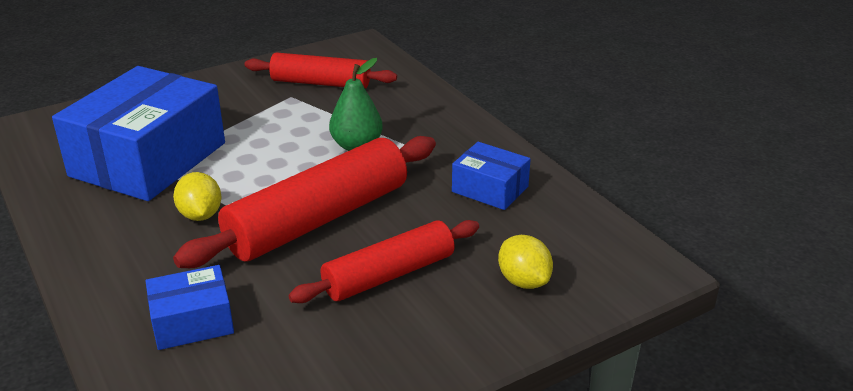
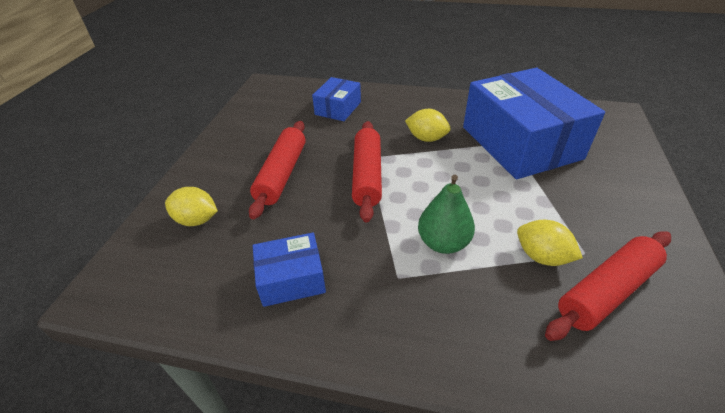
camera: 135 degrees right, 10 degrees up
(316, 108) = (542, 256): none -> yellow lemon
(318, 219) = (367, 175): red rolling pin -> red rolling pin, size x0.64

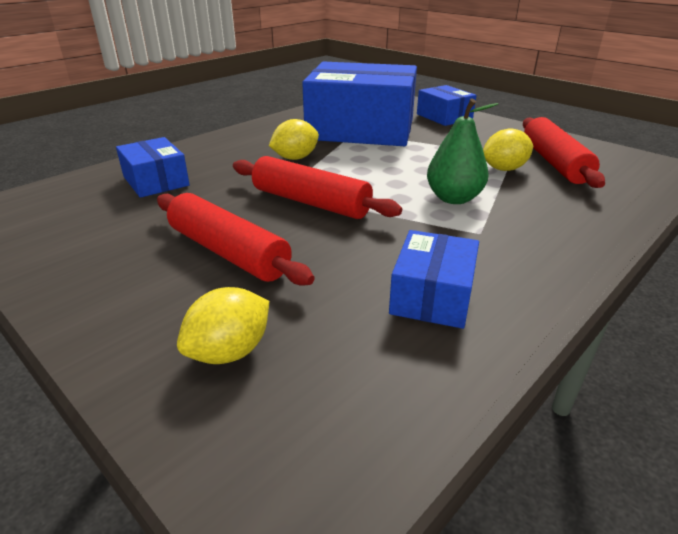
camera: 60 degrees left, 10 degrees down
(623, 175) = (444, 117): none -> blue box

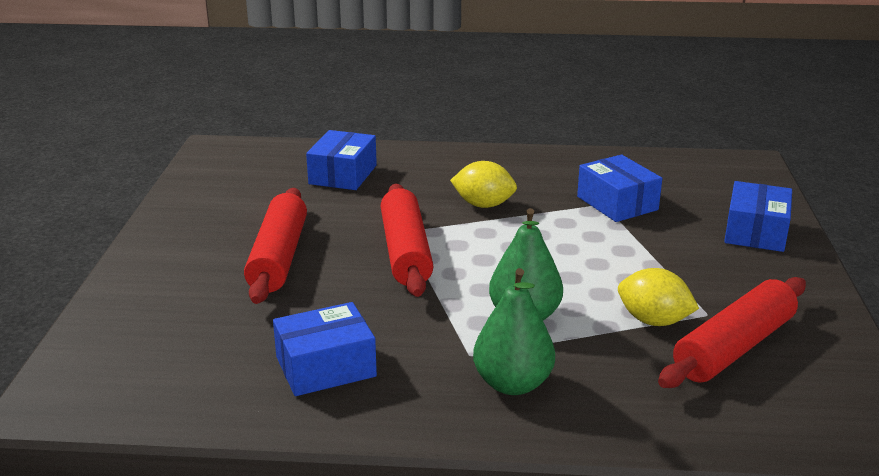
camera: 50 degrees right, 5 degrees down
(229, 352) = (166, 316): yellow lemon -> none
(361, 129) = (617, 203): blue box -> blue box, size x0.48
(533, 233) = (512, 384): none -> green pear

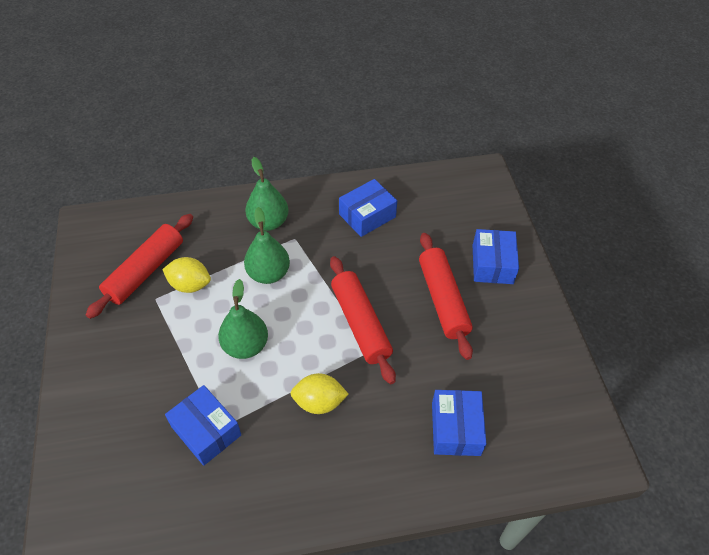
camera: 165 degrees right, 25 degrees up
(567, 253) = (245, 346): none -> green pear
(755, 232) = (96, 408): blue box -> blue box (492, 264)

